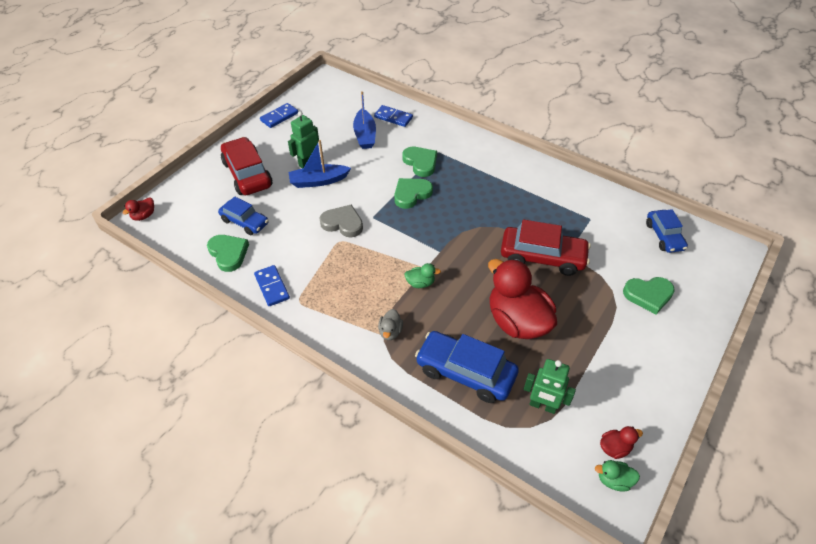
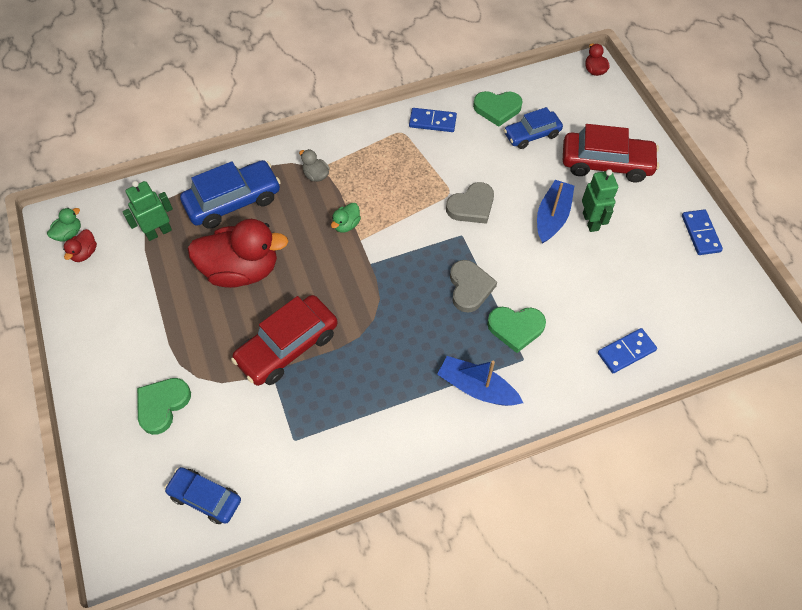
camera: 125 degrees right, 10 degrees up
(365, 135) = (607, 301): blue boat -> blue boat (477, 388)
(411, 194) = (469, 287): green heart -> grey heart

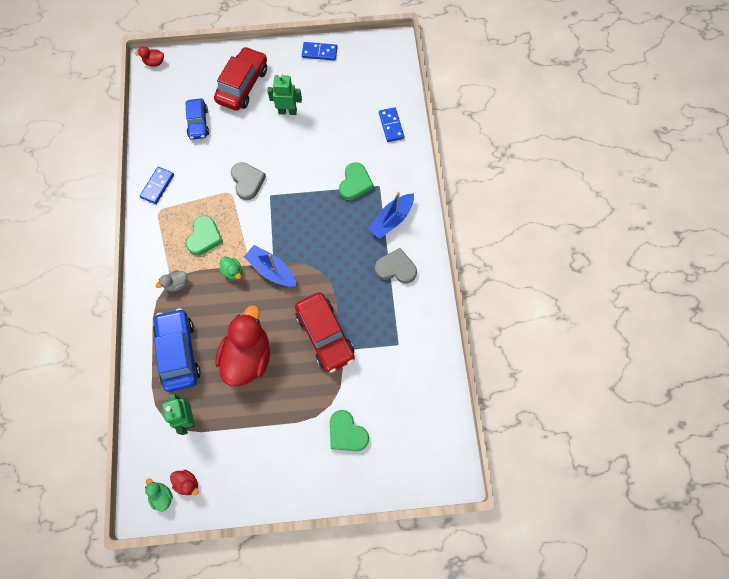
camera: 75 degrees left, 10 degrees up
(205, 498) = (425, 411): blue car -> none
(469, 287) = (315, 202): grey heart -> grey heart (396, 268)
(497, 109) = (164, 138): green heart -> green heart (204, 237)
(552, 217) = (275, 133): blue boat -> blue boat (271, 270)

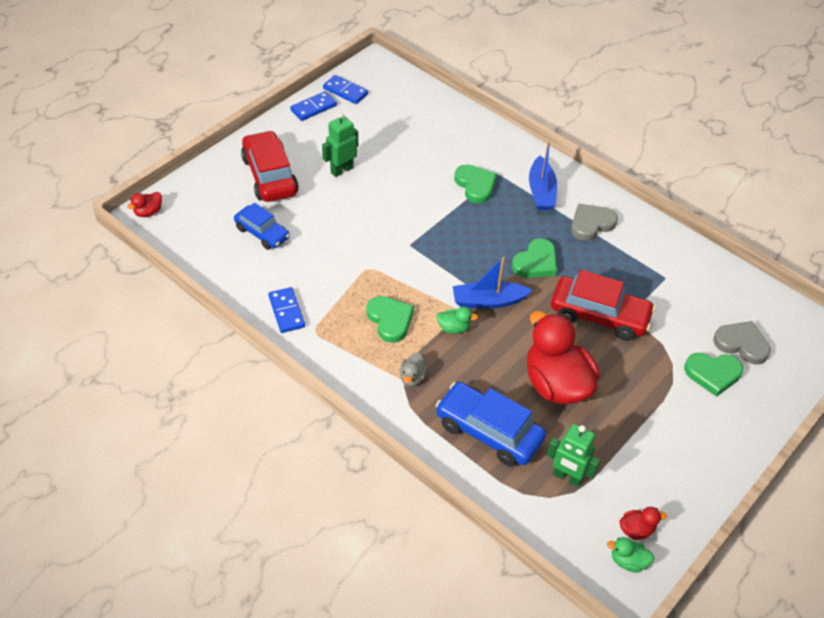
camera: 45 degrees left, 20 degrees down
(247, 181) = (374, 248): grey heart -> grey heart (741, 344)
(329, 267) = (536, 262): none -> green heart
(391, 125) = (451, 124): blue domino -> blue domino (345, 91)

